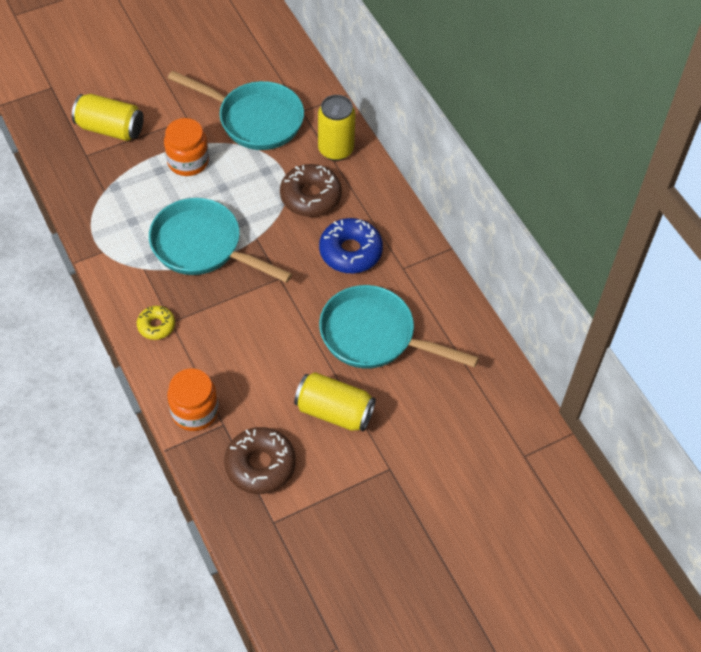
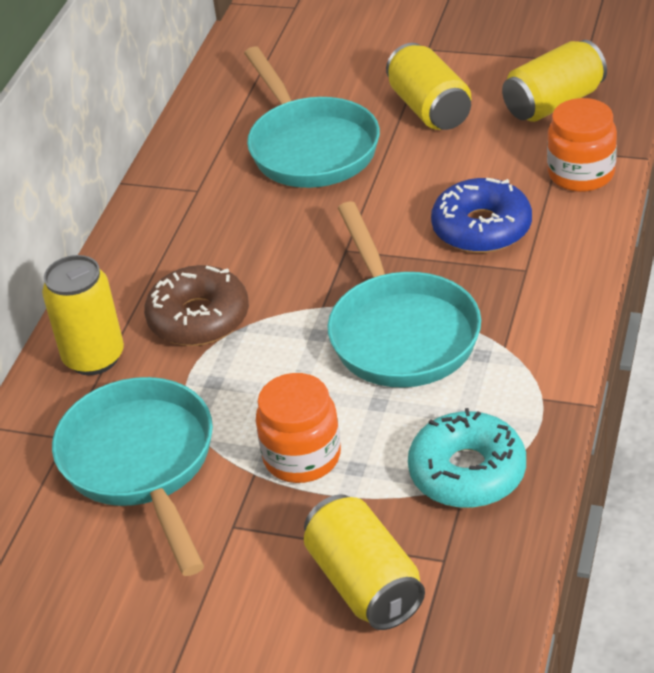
camera: 130 degrees left, 15 degrees down
(107, 196) = (467, 472): none -> turquoise donut
(156, 326) = (548, 274): yellow donut -> none
(260, 465) = (553, 103): brown donut -> yellow can
(350, 251) = (231, 234): blue donut -> blue donut (481, 228)

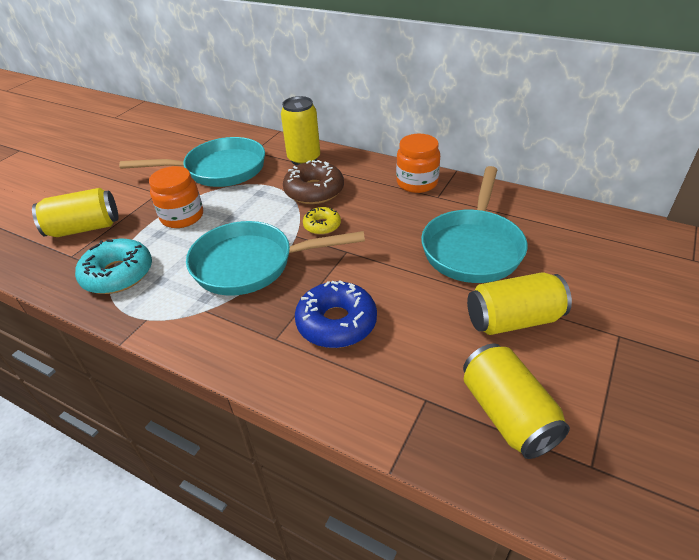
camera: 100 degrees right, 0 degrees up
(292, 286) = (322, 225): none -> yellow donut
(310, 147) = (473, 247): turquoise pan -> turquoise pan turned 60 degrees counterclockwise
(581, 174) = (382, 406): orange jar -> orange jar (417, 183)

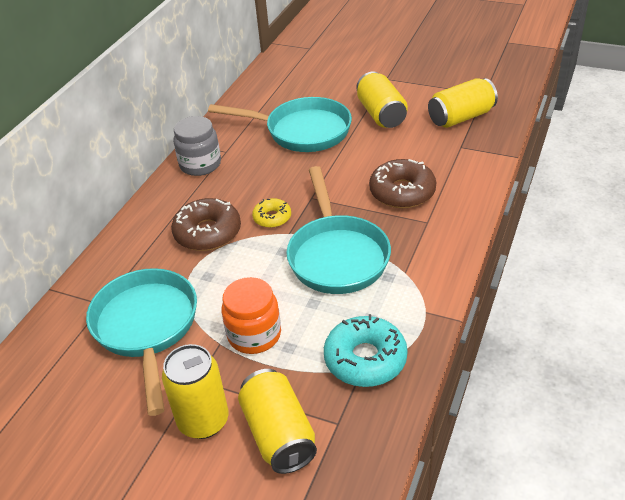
camera: 95 degrees left, 0 degrees up
(304, 159) = (135, 252): yellow can -> yellow can (203, 421)
(336, 323) = (402, 192): blue donut -> brown donut
(417, 183) = (200, 164): orange jar -> grey jar

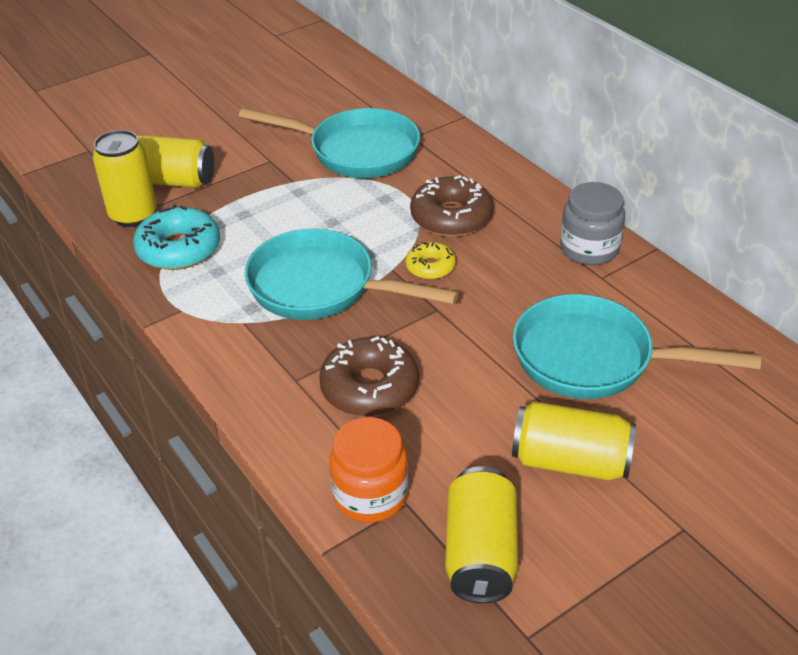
camera: 120 degrees right, 0 degrees up
(203, 421) = (227, 152): yellow can -> yellow can (133, 215)
(254, 335) = (280, 201): orange jar -> orange jar (370, 495)
(302, 131) = (593, 359): turquoise pan -> turquoise pan turned 60 degrees clockwise

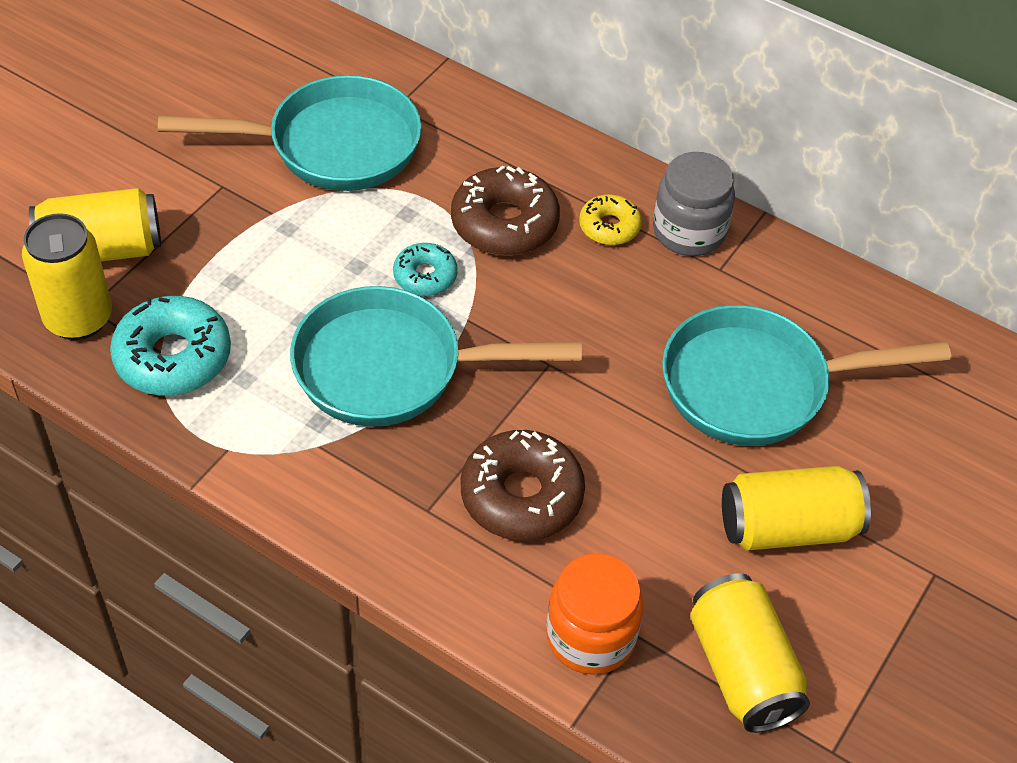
camera: 25 degrees left, 10 degrees up
(376, 237) = (425, 276): none -> turquoise donut
(430, 267) = (513, 304): yellow donut -> yellow donut (609, 227)

